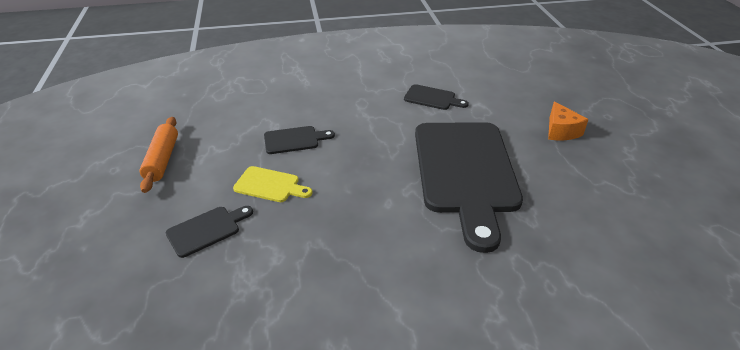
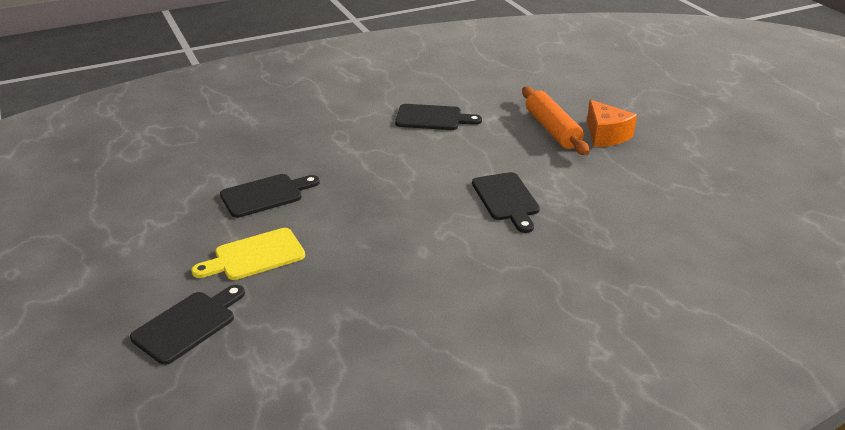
camera: 15 degrees left, 5 degrees down
(162, 160) = (81, 248): orange rolling pin -> orange rolling pin (552, 130)
(270, 185) = (254, 256): yellow cutting board -> yellow cutting board turned 150 degrees clockwise
(465, 172) = (506, 199): black cutting board -> black cutting board, size x0.41

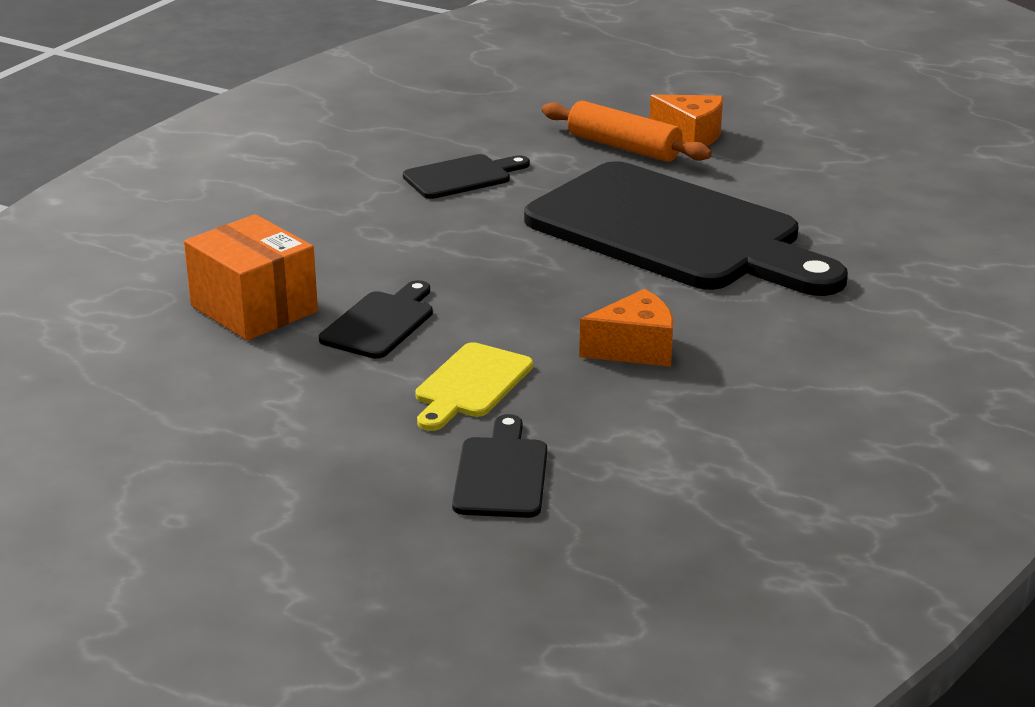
camera: 35 degrees left, 5 degrees down
(220, 161) = (254, 309): none -> orange box
(375, 272) = (635, 349): none -> orange cheese
(506, 199) = (674, 233): black cutting board -> black cutting board, size x2.41

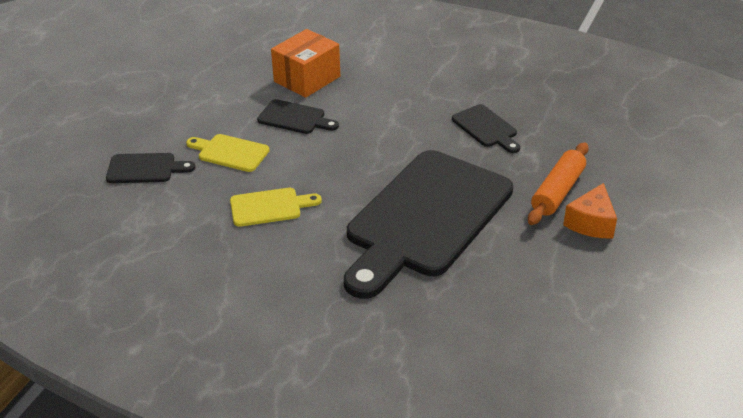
camera: 85 degrees right, 10 degrees up
(635, 349) = (269, 207): orange cheese -> yellow cutting board

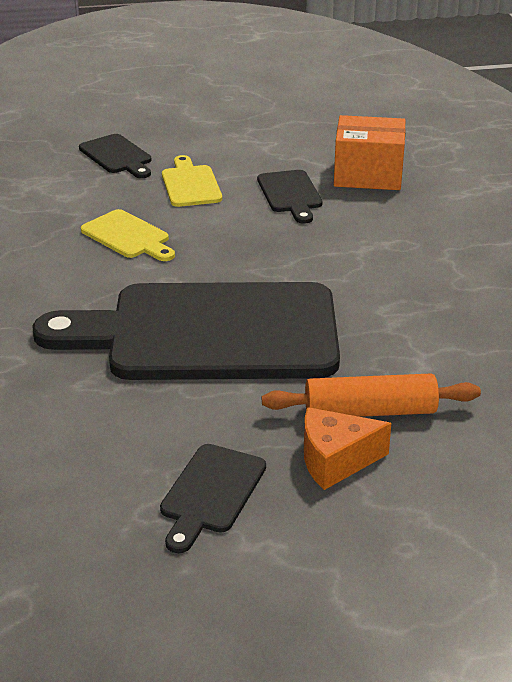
camera: 55 degrees right, 5 degrees down
(486, 128) = (432, 314): black cutting board -> black cutting board (210, 493)

